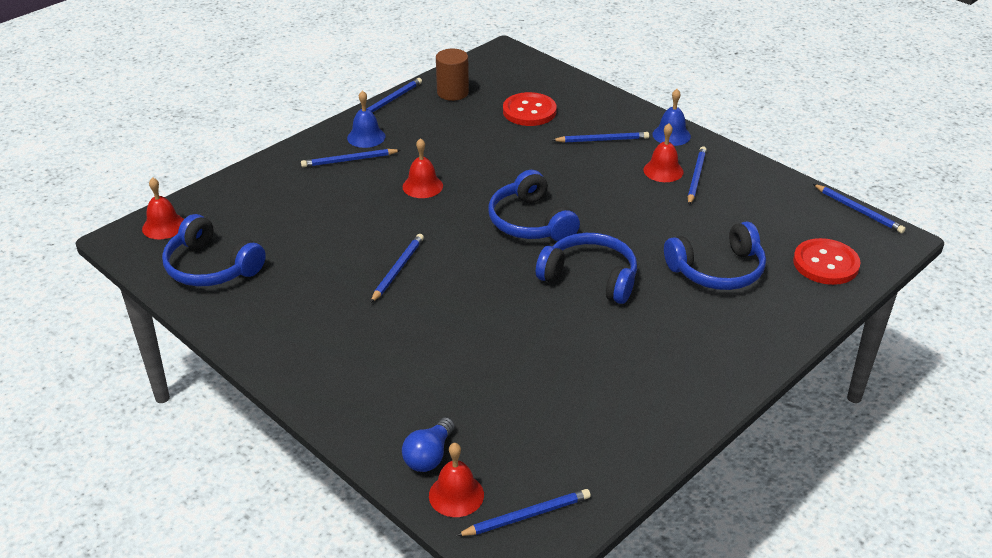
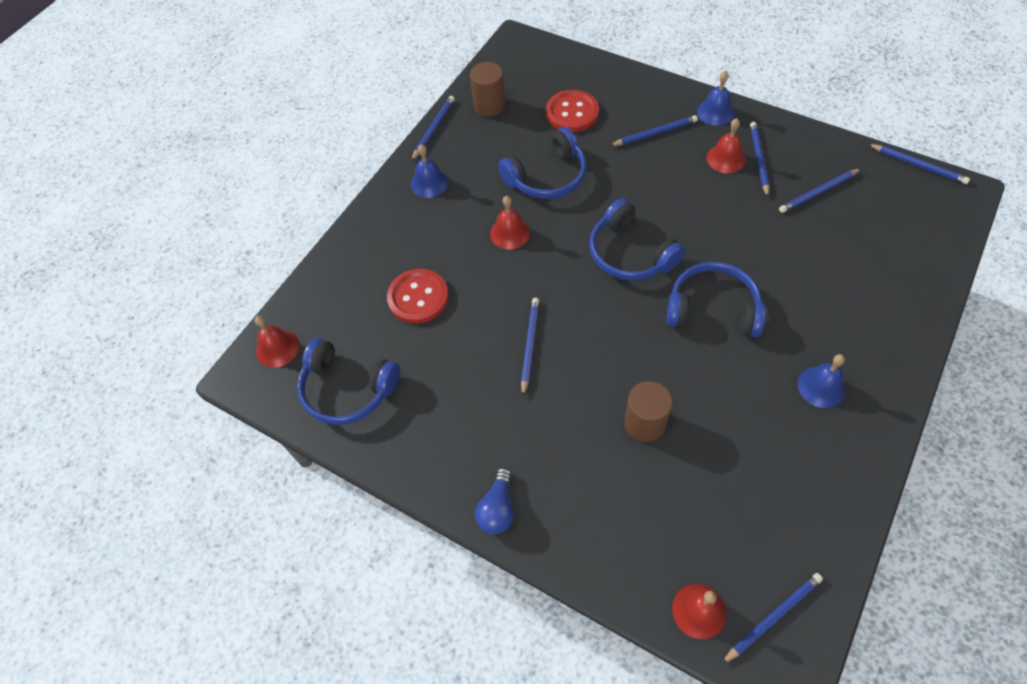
camera: 10 degrees left, 20 degrees up
(349, 160) = (425, 217): blue pencil -> blue pencil (818, 192)
(429, 456) = (654, 570): blue light bulb -> blue light bulb (497, 509)
(477, 347) = (644, 423): none -> brown cylinder
(668, 356) = (821, 387): none -> blue bell
(717, 270) = (823, 270): blue headphones -> blue headphones (547, 177)
(825, 264) = (914, 237): red button -> red button (418, 297)

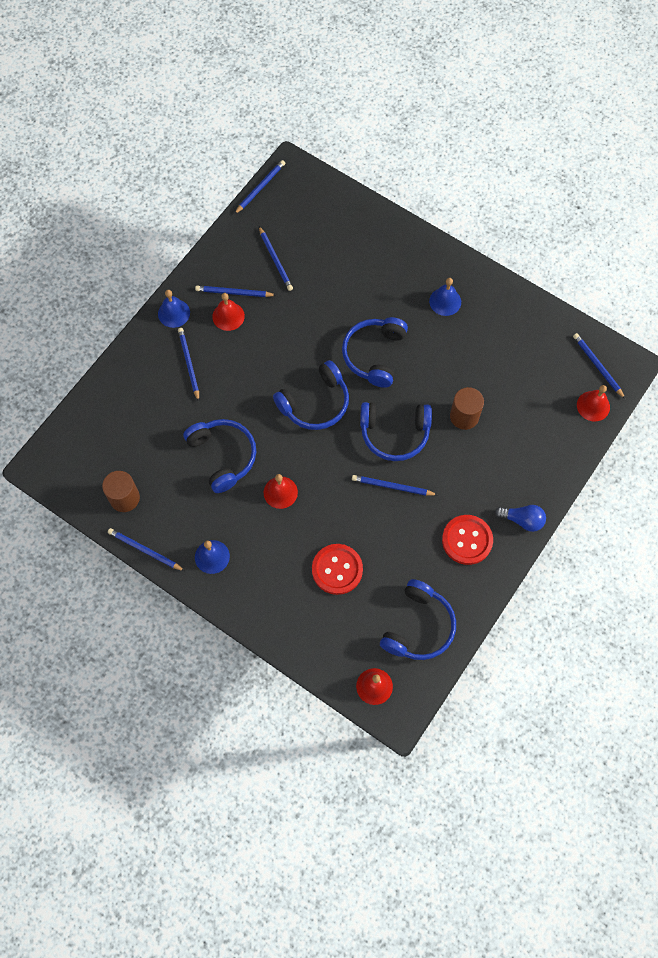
camera: 90 degrees left, 10 degrees up
(572, 113) = (150, 427): red button -> red button (467, 540)
(603, 341) = (394, 433): none -> blue headphones

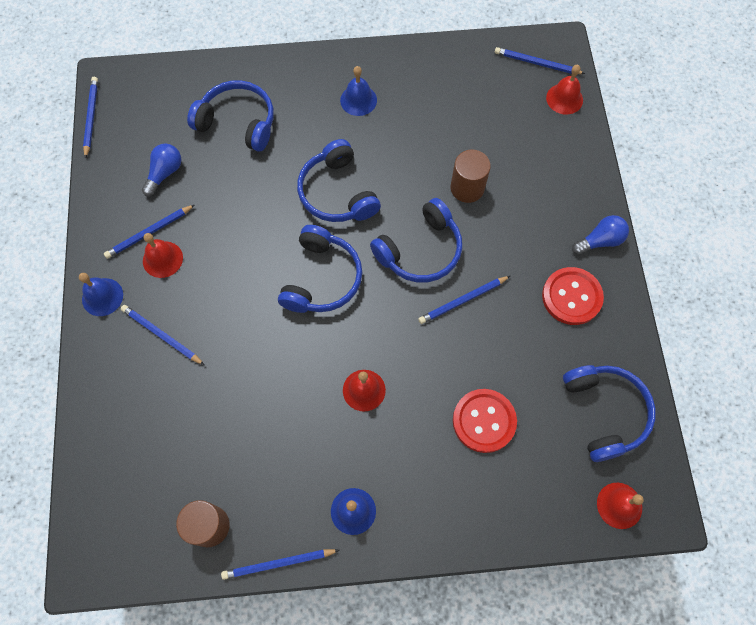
camera: 40 degrees left, 0 degrees up
(223, 456) = (276, 400): blue headphones -> blue headphones (238, 122)
(275, 260) = (165, 173): blue pencil -> blue light bulb

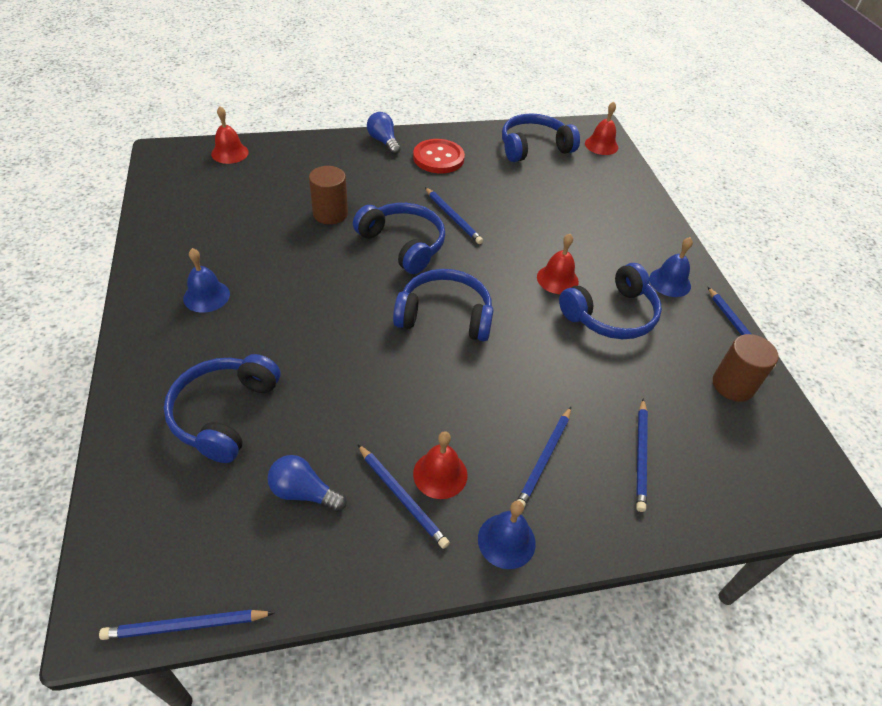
camera: 100 degrees left, 20 degrees down
(337, 193) = (336, 308): blue headphones -> blue headphones (611, 315)
(484, 421) = (561, 206): red button -> none
(536, 63) = (182, 167): blue pencil -> blue pencil (641, 456)

